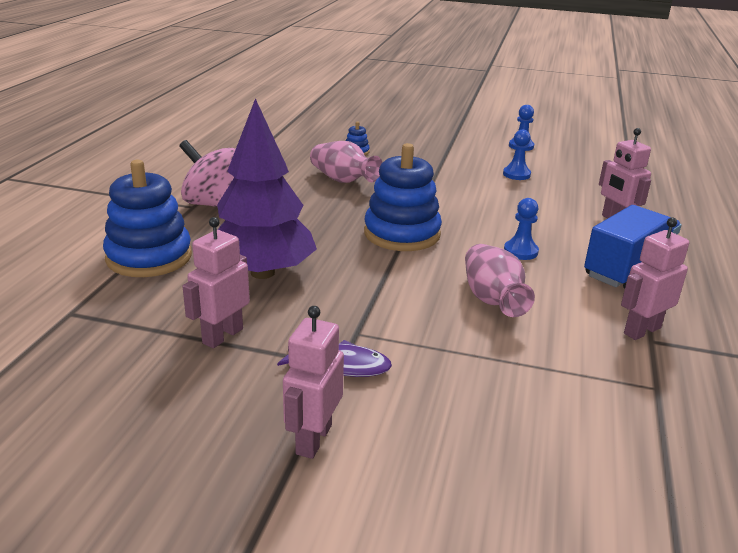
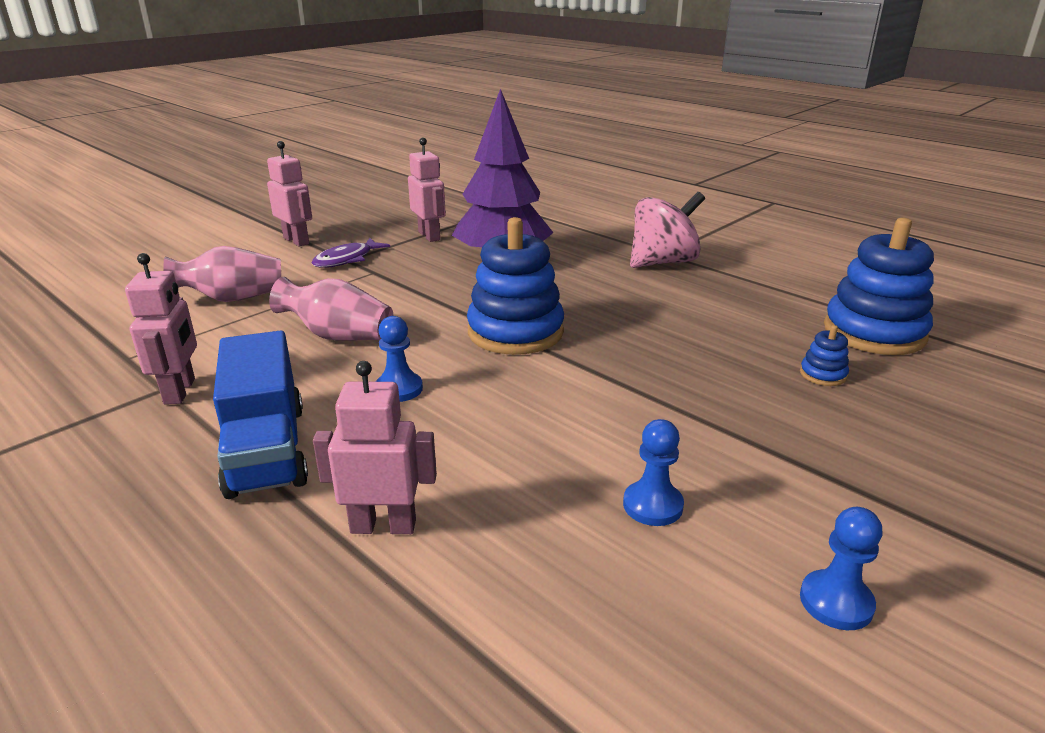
camera: 120 degrees right, 0 degrees up
(149, 257) = (570, 230): blue stacking toy -> blue stacking toy (874, 332)
(343, 180) = (700, 337): pink vase -> pink vase (233, 299)

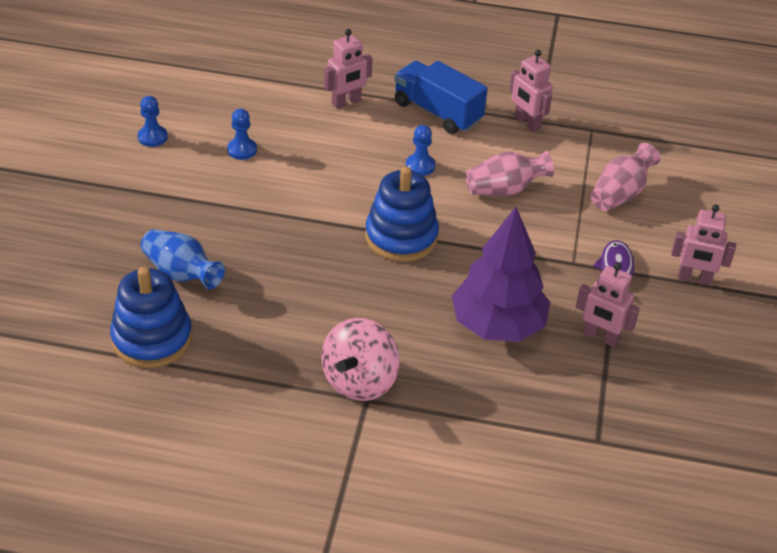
camera: 145 degrees right, 15 degrees up
(823, 374) = (181, 273): blue stacking toy -> blue vase

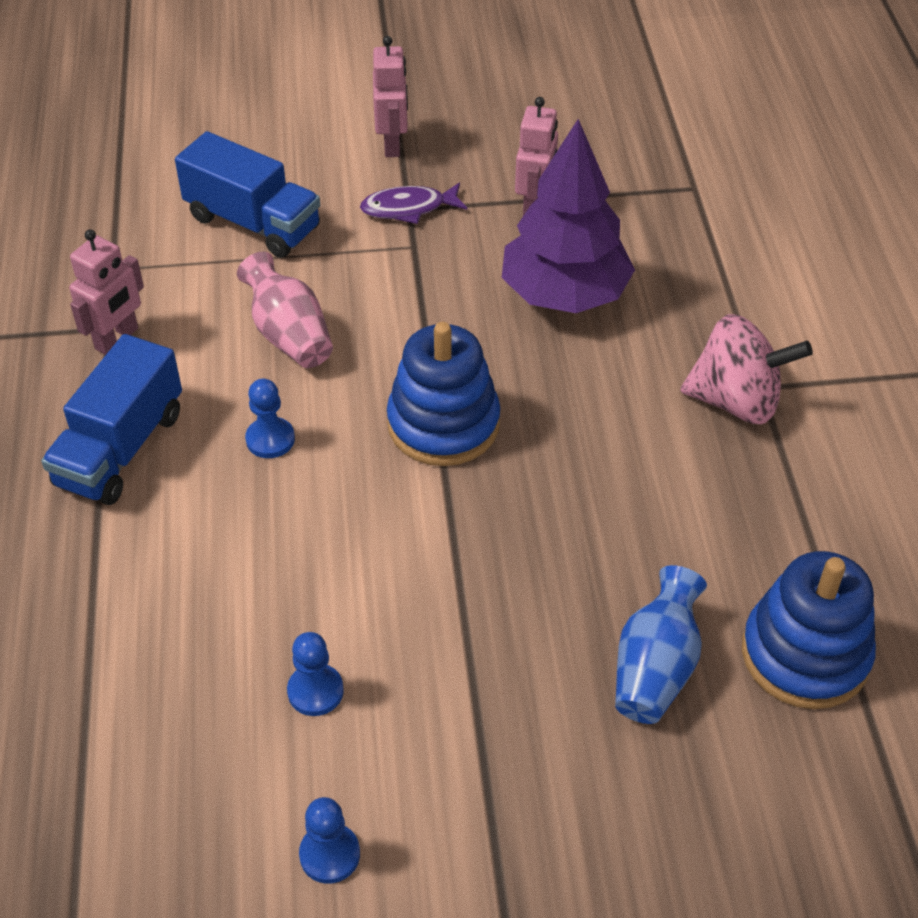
camera: 105 degrees left, 5 degrees up
(346, 102) = (127, 577): pink robot -> none
(620, 194) = (253, 223): pink vase -> blue truck

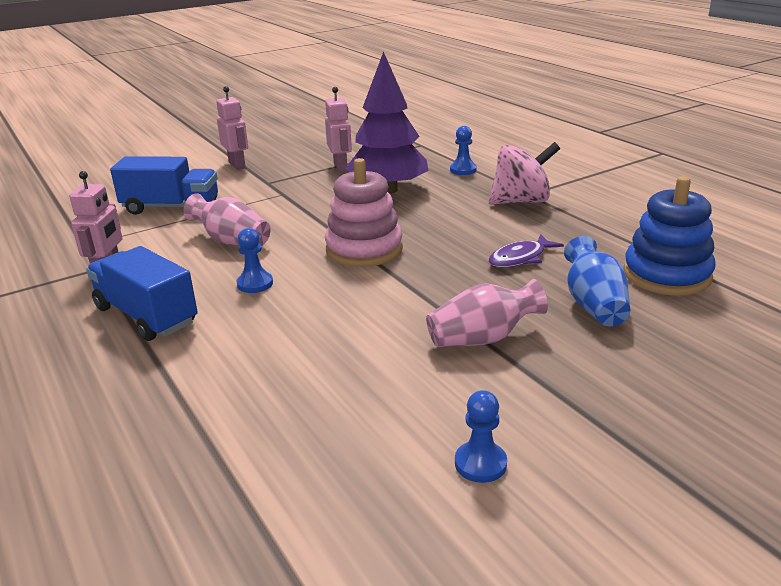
camera: 25 degrees left, 20 degrees down
(121, 448) = (146, 316): blue truck -> blue truck turned 135 degrees clockwise
(315, 691) = (389, 384): blue pawn -> blue pawn (463, 170)
(408, 208) = (267, 182): purple fish -> purple fish (520, 258)
(443, 424) = (364, 249): blue stacking toy -> pink stacking toy
(470, 665) = (483, 338): none -> pink vase

